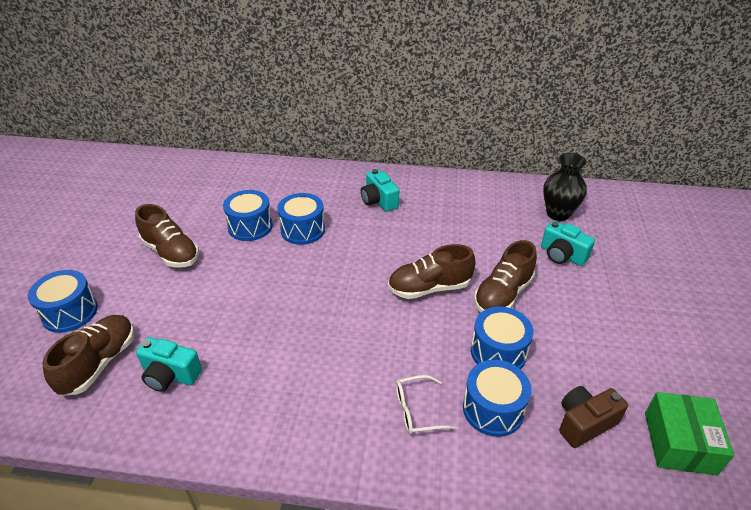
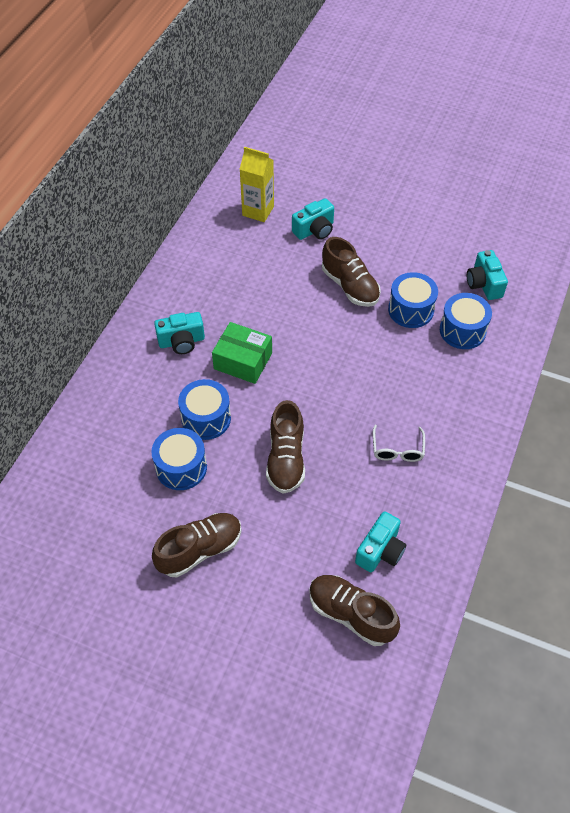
camera: 75 degrees left, 15 degrees up
(70, 312) = (269, 651): blue drum -> none
(417, 411) = (455, 376): white glasses -> white glasses (397, 449)
(429, 288) = (326, 334): brown shoe -> brown shoe (286, 459)
(558, 214) = (258, 211): black vase -> yellow carton
(584, 423) = (484, 284): brown camera -> turquoise camera
(679, 443) = (507, 243): green box -> green box (243, 361)

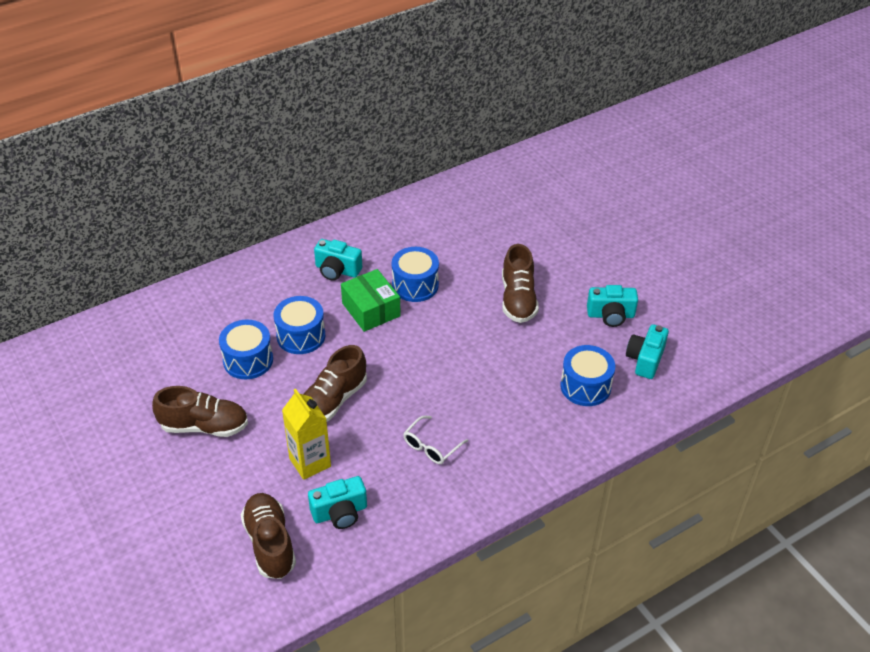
camera: 35 degrees right, 10 degrees down
(258, 211) = (496, 203): yellow carton -> yellow carton (310, 462)
(314, 230) = (531, 241): turquoise camera -> turquoise camera (610, 315)
(411, 310) = (554, 345): blue drum -> blue drum (415, 285)

